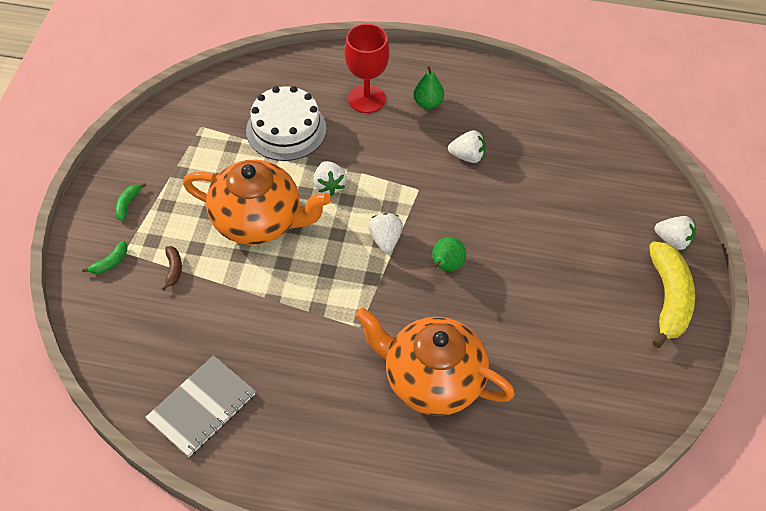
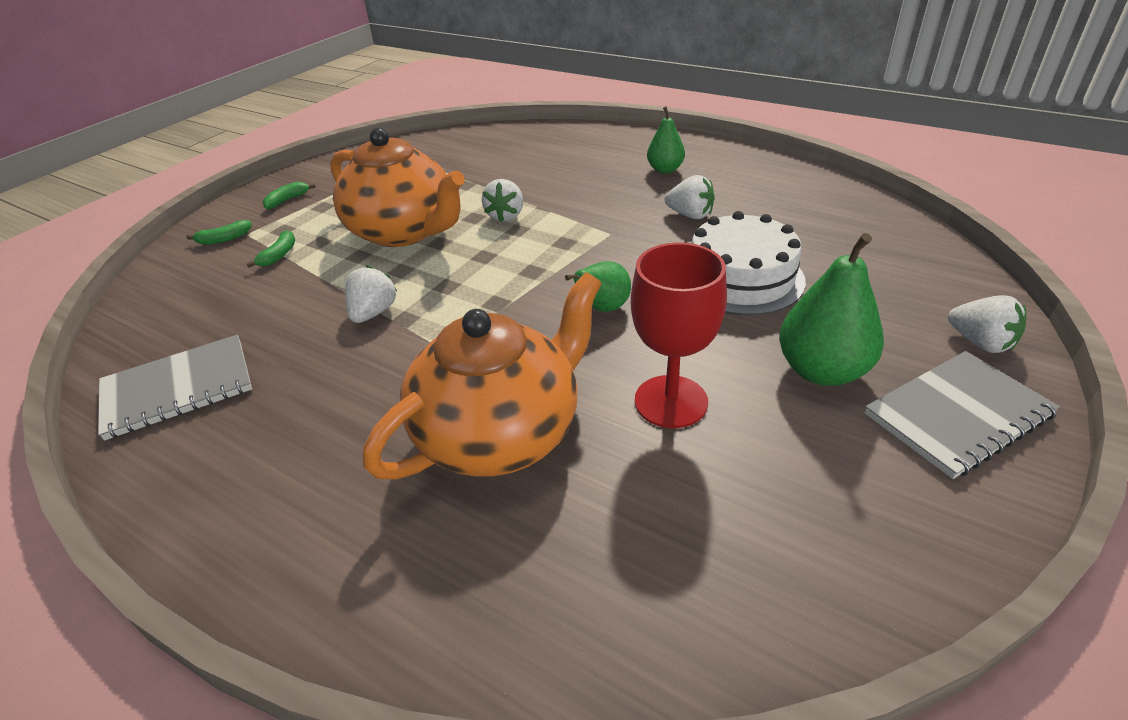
camera: 25 degrees right, 15 degrees down
(173, 269) = (279, 255): brown banana -> green banana
(286, 129) = (492, 170): white cake -> white cake (741, 278)
(366, 99) = (596, 159): red goblet -> red goblet (671, 401)
(385, 240) = (538, 270): white strawberry -> white strawberry (373, 313)
(432, 380) = (500, 433): orange teapot -> orange teapot turned 90 degrees clockwise
(593, 285) = (821, 371): none -> green pear
(668, 299) = (957, 415): yellow banana -> grey notebook

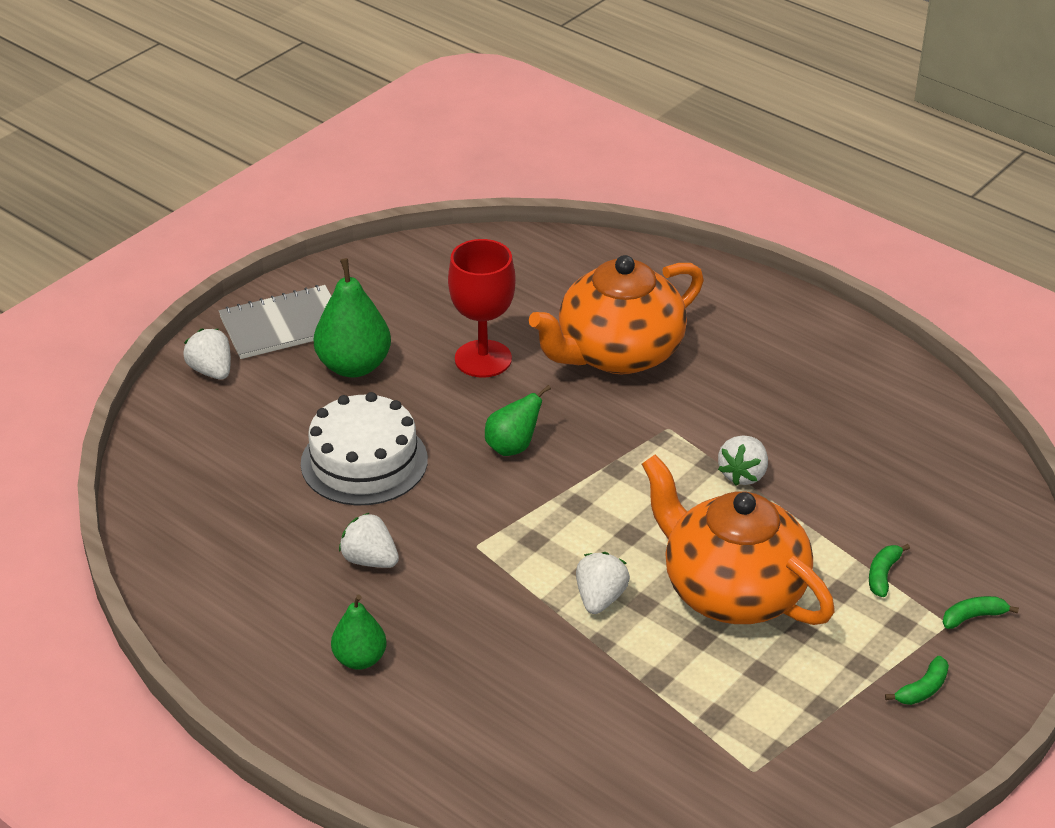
camera: 175 degrees left, 0 degrees up
(178, 388) = (902, 421): grey notebook -> none

